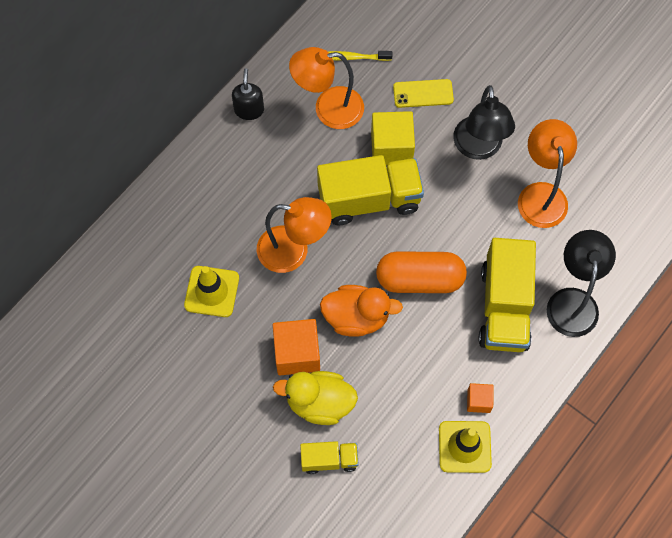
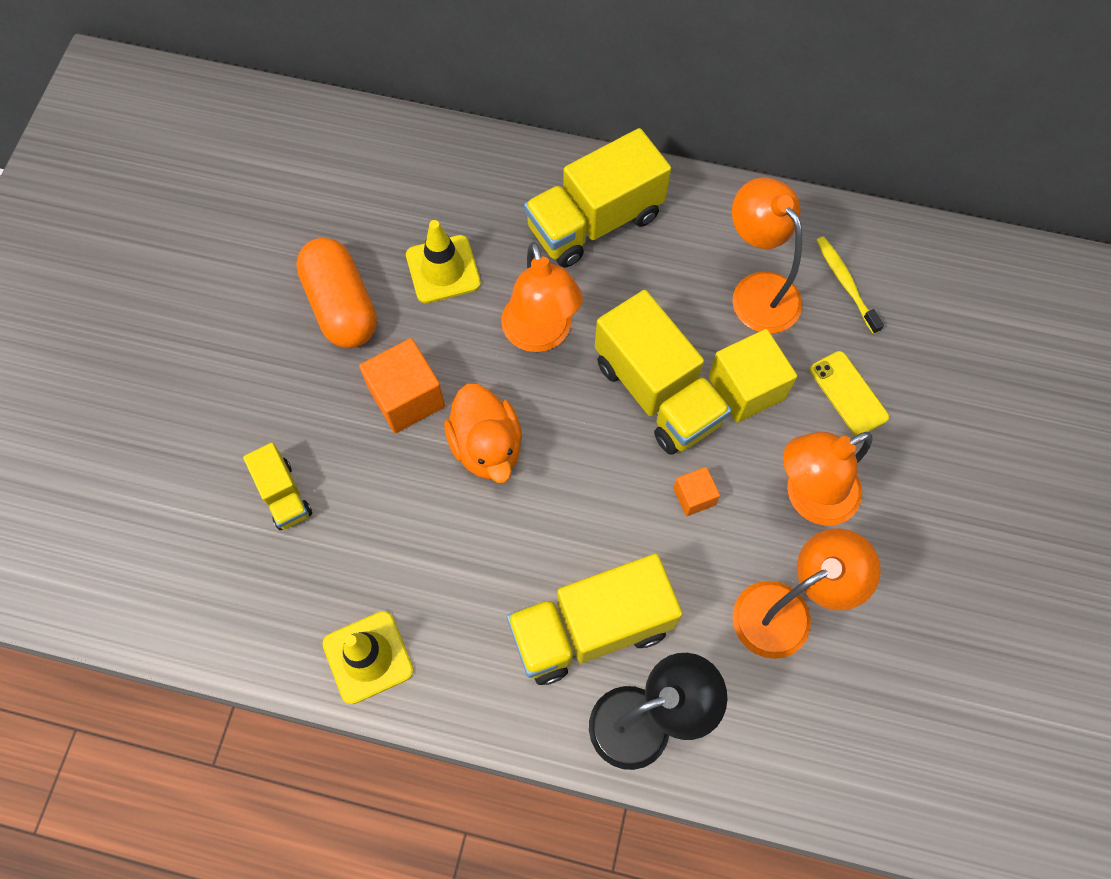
camera: 65 degrees right, 0 degrees up
(226, 181) = (595, 222): none -> yellow truck
(249, 110) = (703, 204): black soap dispenser -> none
(319, 403) = (353, 451): yellow duck -> none
(420, 279) = (577, 502): orange capsule -> orange capsule (341, 306)
(478, 148) = (809, 498): black lamp -> orange lamp
(478, 401) = (440, 649): orange cube -> orange cube (694, 496)

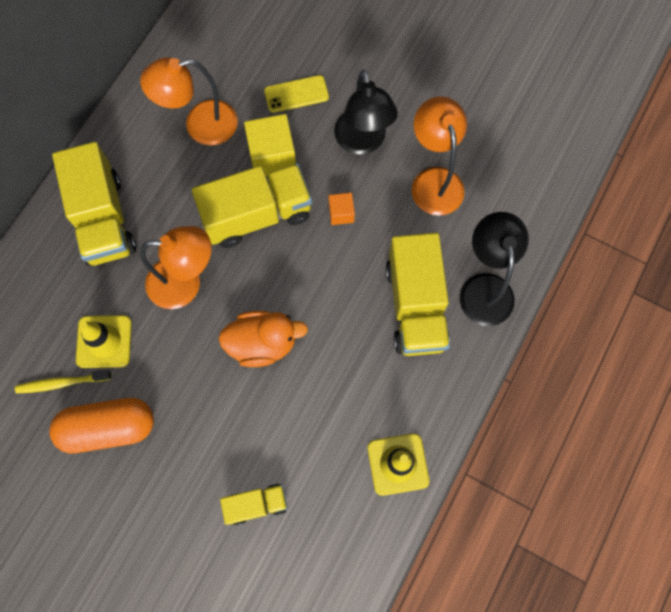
camera: 75 degrees left, 5 degrees up
(407, 398) = (205, 393): orange cube -> none
(809, 498) = (362, 142): orange lamp -> black lamp
(845, 283) = (214, 68): yellow toothbrush -> yellow toothbrush (62, 383)

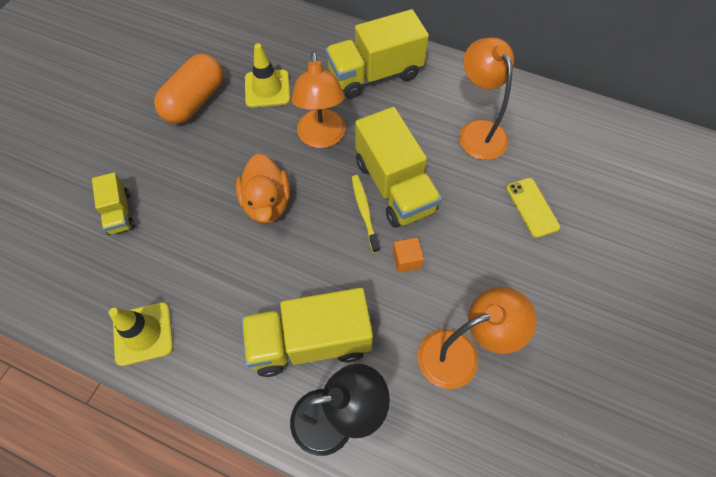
camera: 85 degrees right, 10 degrees down
(62, 383) = (233, 67): yellow toothbrush -> yellow toothbrush (364, 212)
(108, 428) = (194, 101): orange capsule -> orange capsule turned 45 degrees clockwise
(272, 156) = (458, 192): yellow cube -> none
(362, 142) = (491, 274): black lamp -> none

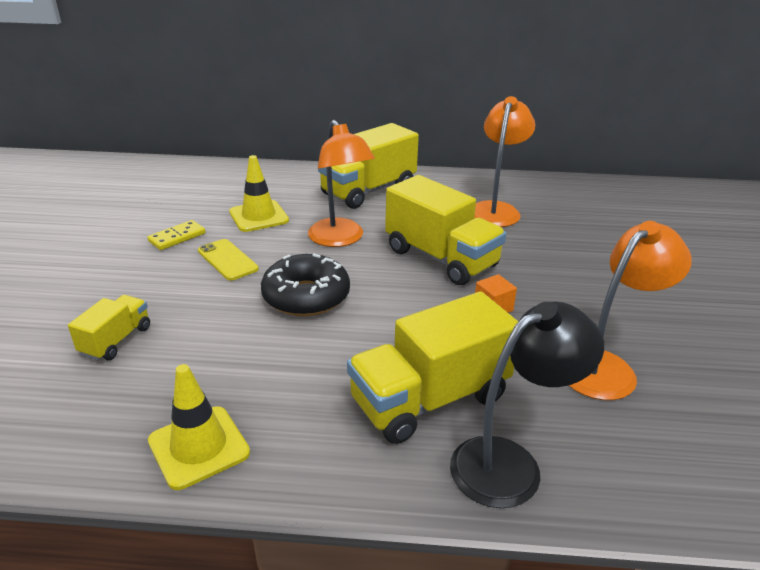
camera: 20 degrees left, 30 degrees down
(119, 213) = (116, 340): yellow truck -> yellow truck turned 120 degrees counterclockwise
(194, 101) = (177, 237): orange capsule -> yellow domino
(267, 203) = (306, 296): orange duck -> black donut
(364, 212) = (422, 282): yellow toothbrush -> none
(478, 131) = (496, 209): orange lamp -> orange lamp turned 60 degrees clockwise
(532, 207) = (587, 247): yellow phone -> yellow phone (227, 260)

